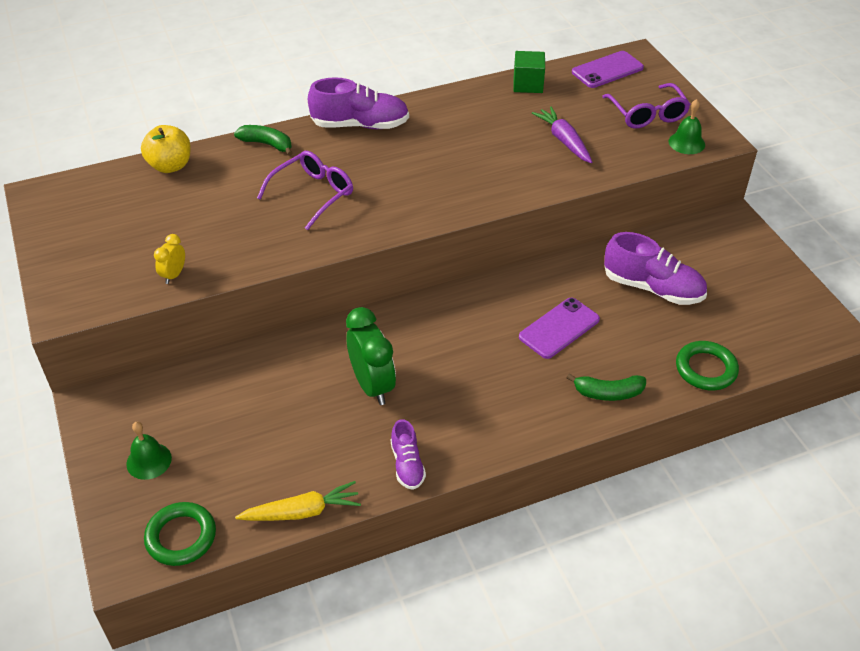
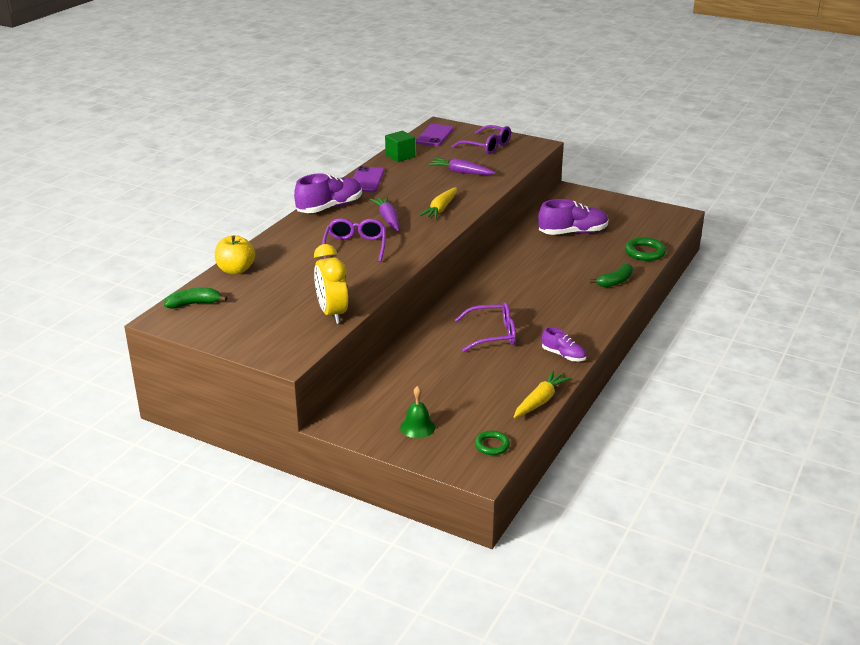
camera: 40 degrees left, 15 degrees down
(174, 275) = (332, 314): yellow clock -> yellow clock, size x1.96
(181, 537) = (492, 445): green ring -> green ring, size x0.65
(267, 144) = (284, 237): green banana -> green banana (194, 304)
(372, 385) = (493, 334): green clock -> purple glasses
(395, 172) = (388, 219): none -> purple carrot
(468, 185) = (440, 209): none -> yellow carrot
(559, 328) = (552, 268): purple phone -> purple phone (366, 180)
(686, 143) = (525, 151): green bell -> none

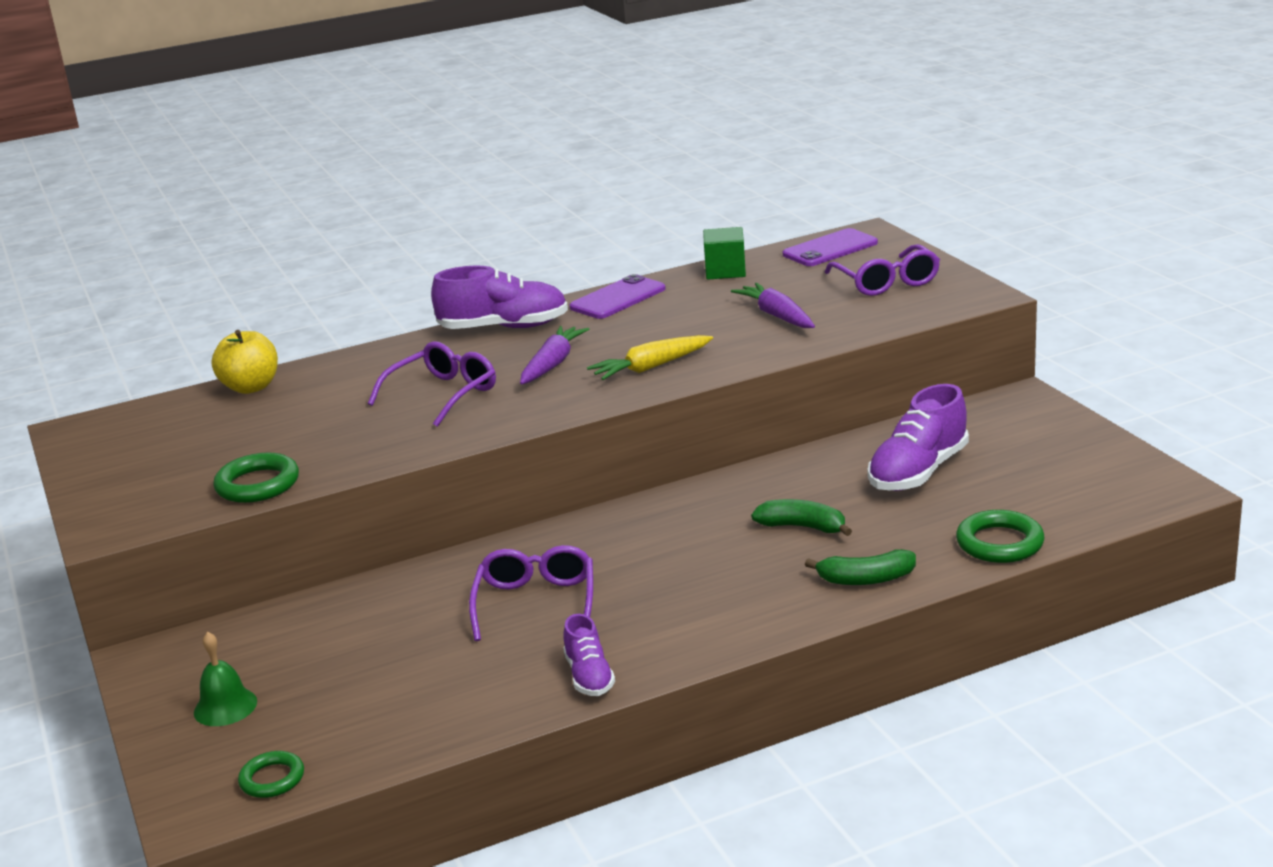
camera: 40 degrees right, 5 degrees down
(194, 304) = (135, 420): green banana -> green banana (802, 527)
(332, 314) = (258, 484): yellow clock -> green ring
(493, 334) = (536, 603): purple glasses -> purple glasses turned 120 degrees counterclockwise
(540, 401) = (443, 737): yellow carrot -> none
(573, 233) = (918, 472): purple shoe -> purple shoe turned 105 degrees clockwise

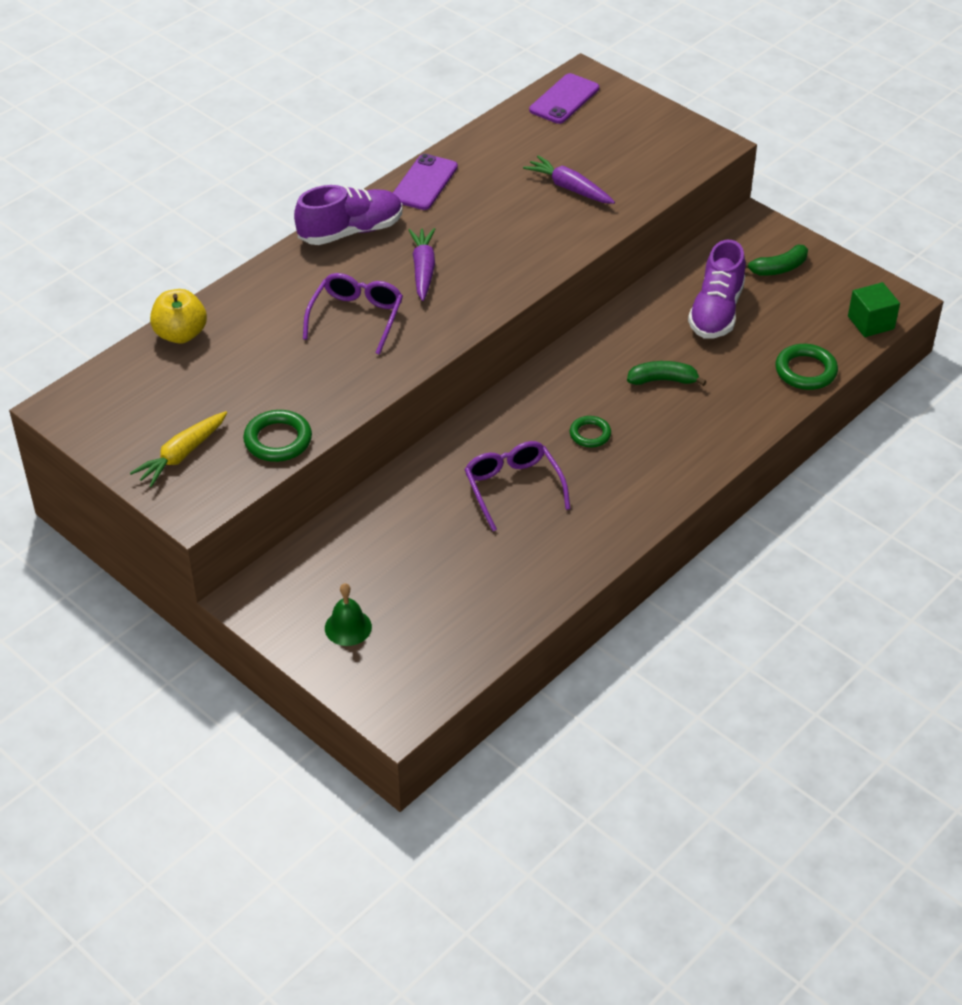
camera: 25 degrees left, 20 degrees up
(272, 779) = (431, 677): green ring -> green ring (590, 434)
(589, 676) = (594, 544): purple shoe -> none
(651, 367) = (506, 262): yellow carrot -> yellow carrot (182, 455)
(725, 271) = (494, 137): green cube -> green cube (871, 322)
(866, 579) = (733, 421): green banana -> green banana (778, 268)
(886, 282) = (633, 137): purple glasses -> none

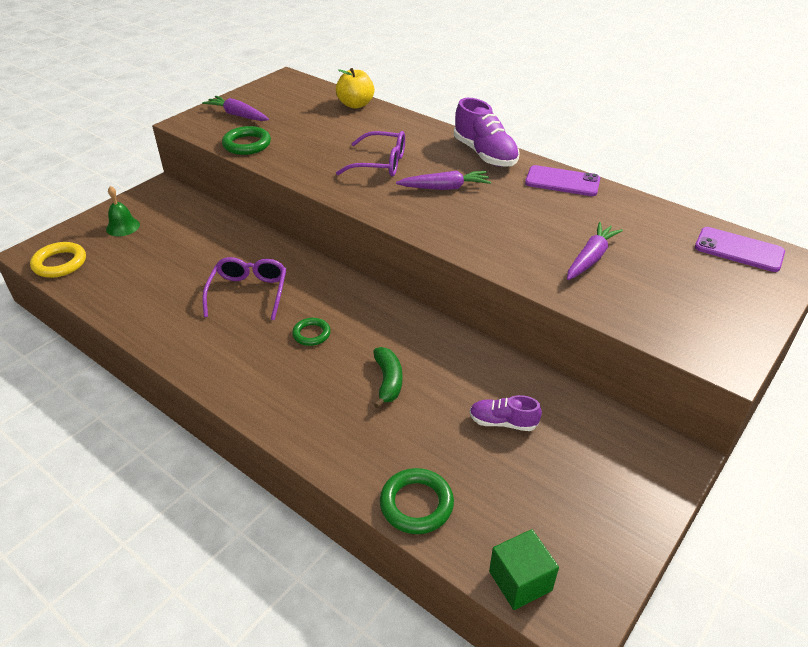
camera: 85 degrees right, 5 degrees down
(182, 455) = (238, 115): yellow carrot -> purple carrot
(428, 680) = (60, 263): none -> yellow ring
(513, 488) = (248, 293): purple glasses -> purple glasses turned 60 degrees counterclockwise
(716, 312) = (503, 422): purple shoe -> purple shoe, size x0.57
(778, 268) = (598, 481): green banana -> none

